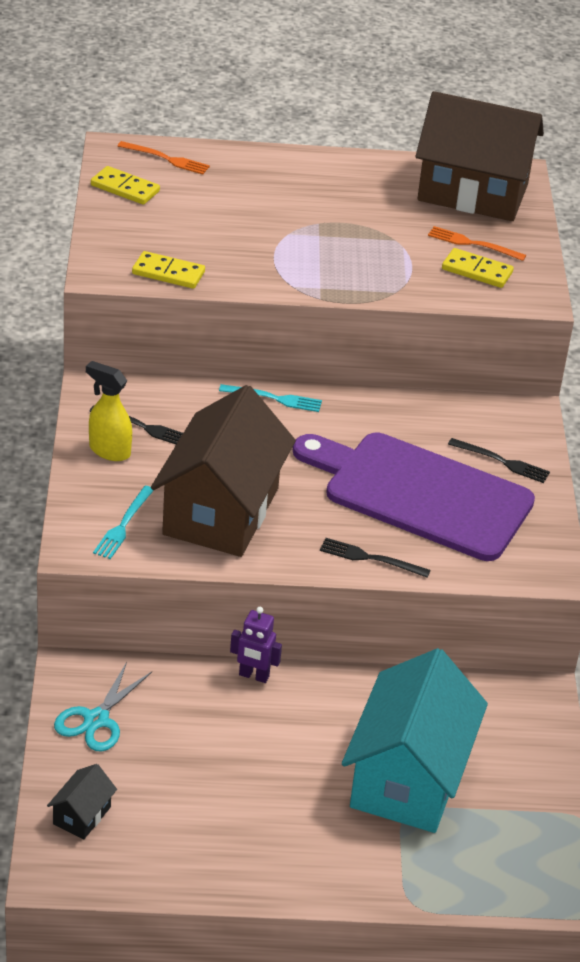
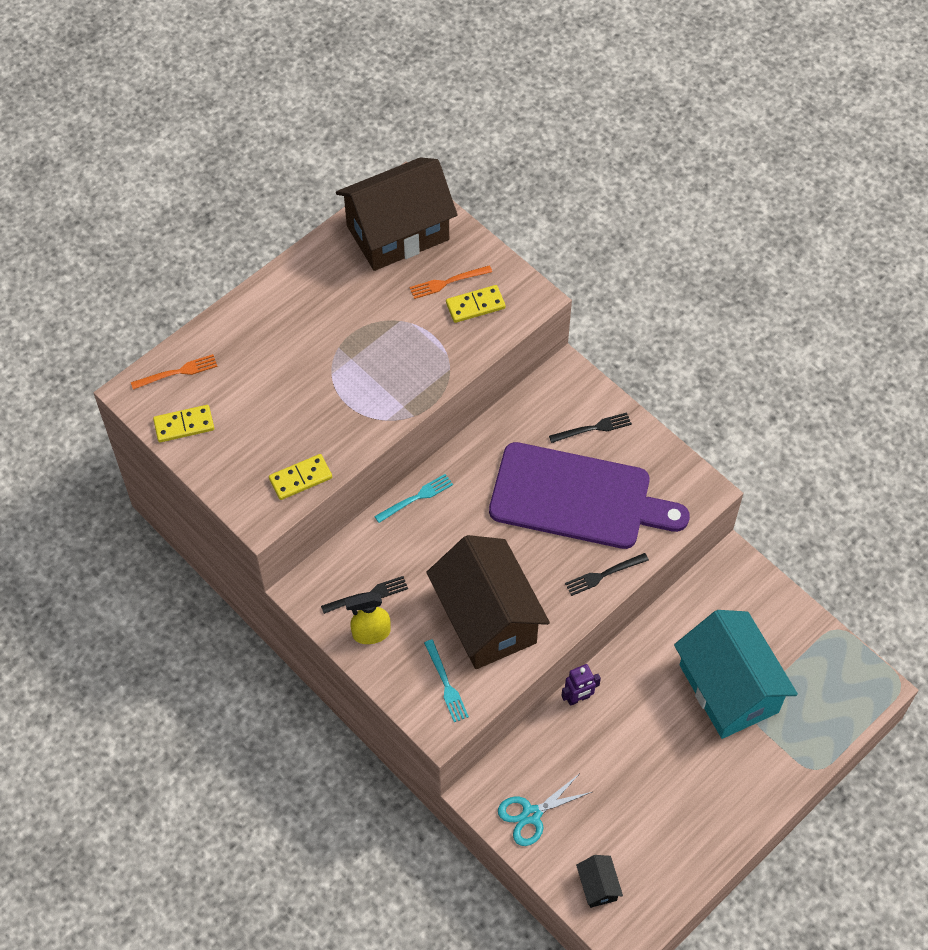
camera: 40 degrees left, 20 degrees up
(96, 719) = (531, 814): turquoise scissors -> turquoise scissors turned 75 degrees clockwise
(420, 494) = (577, 498): purple cutting board -> purple cutting board turned 150 degrees counterclockwise

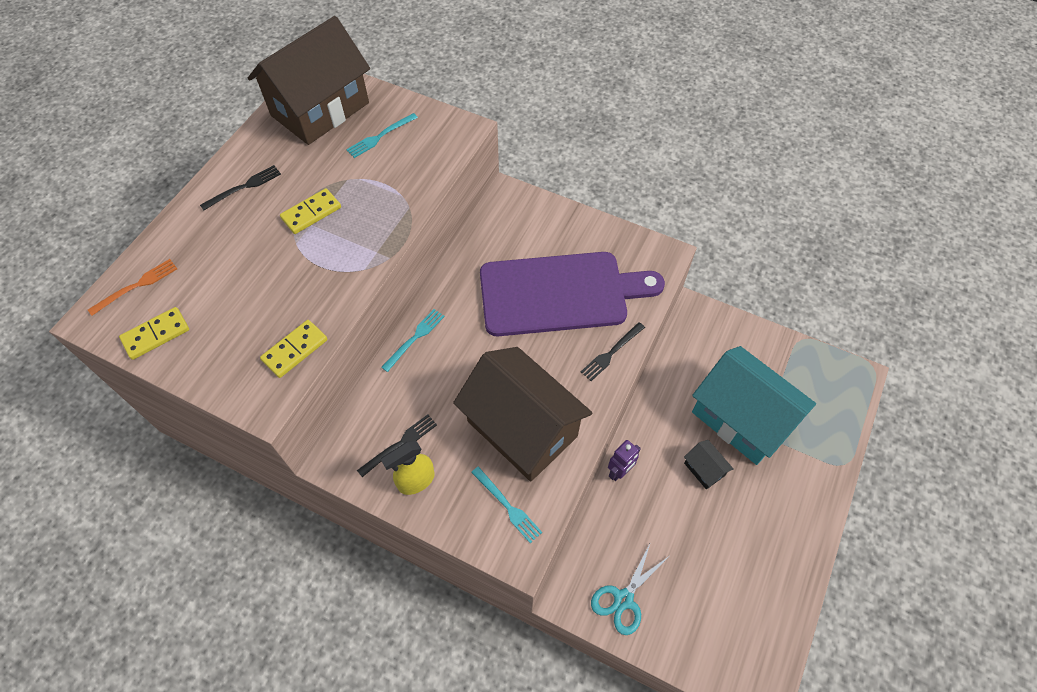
camera: 20 degrees left, 0 degrees up
(447, 282) = (380, 136): orange fork -> turquoise fork
(475, 305) = (413, 148): yellow domino -> yellow domino (311, 213)
(593, 428) = (549, 232): black fork -> black fork (244, 187)
(598, 886) = (713, 648): black house -> black house (704, 469)

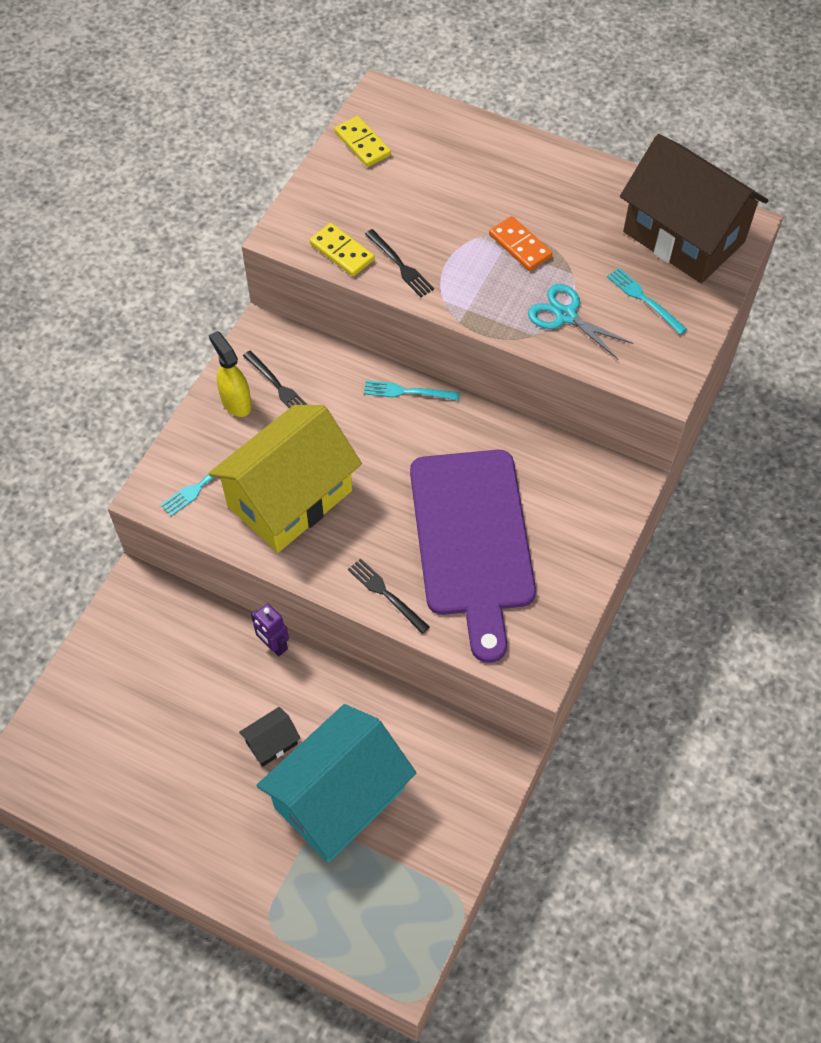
camera: 90 degrees right, 0 degrees up
(137, 286) = (420, 119): orange fork -> none
(244, 187) = (554, 183): black fork -> black fork (400, 265)
(311, 213) = (520, 246): yellow domino -> orange domino
(415, 338) = (407, 392): turquoise fork -> turquoise fork turned 150 degrees clockwise
(522, 429) = (289, 498): brown house -> yellow house
(623, 599) = (127, 640): turquoise scissors -> turquoise scissors (566, 315)

